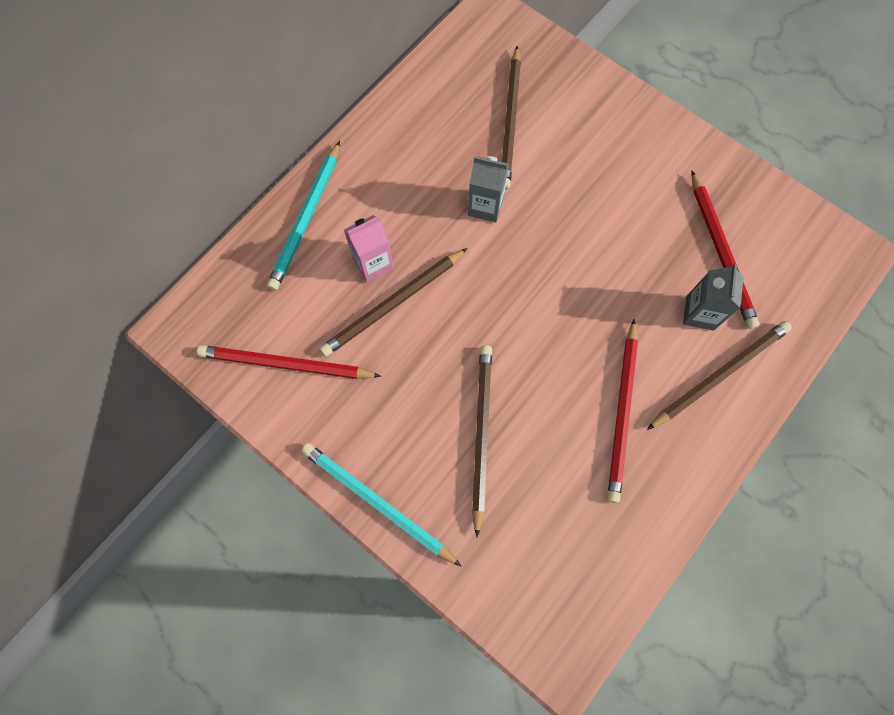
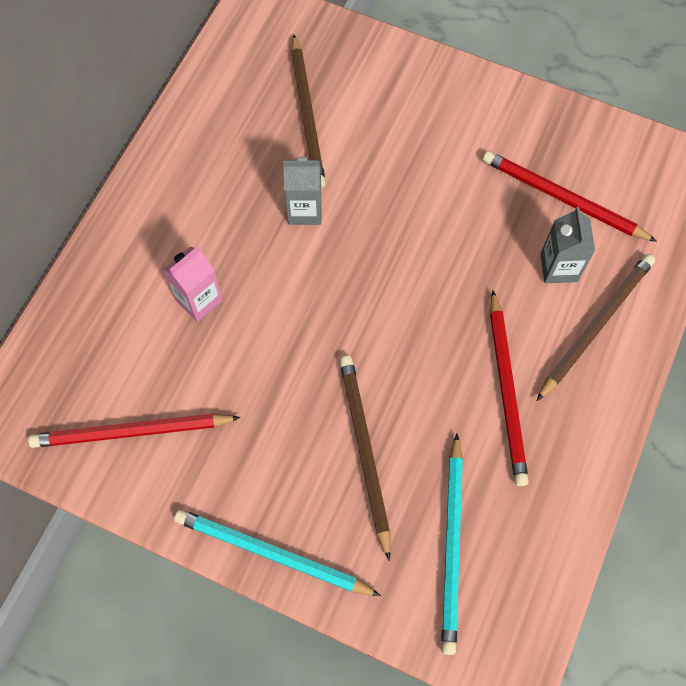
camera: 15 degrees left, 5 degrees down
(306, 218) = (112, 269): turquoise pencil -> turquoise pencil (452, 545)
(394, 304) = (233, 337): brown pencil -> none
(721, 252) = (563, 199): red pencil -> red pencil turned 150 degrees clockwise

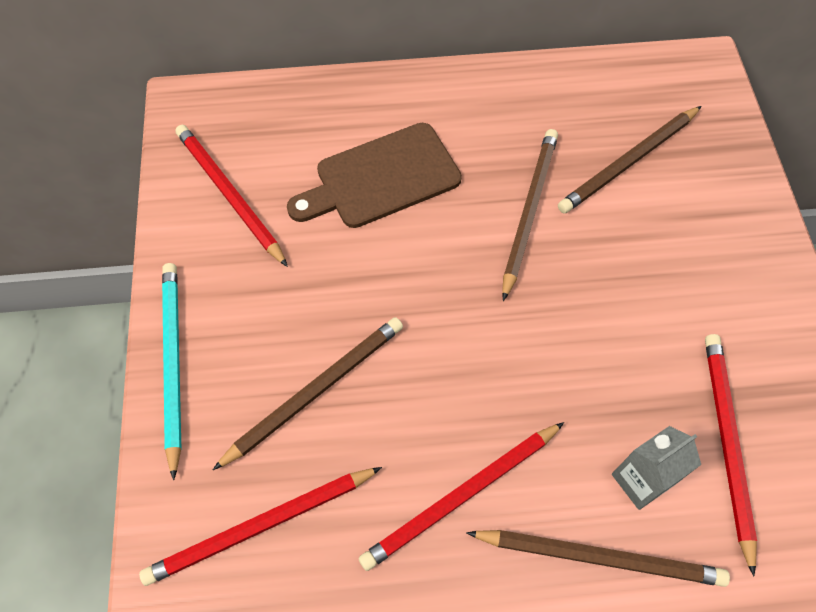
camera: 60 degrees right, 5 degrees down
(199, 300) = (381, 178): pink carton -> brown cutting board
(305, 210) = (528, 212): grey carton -> brown pencil
(452, 545) = (262, 526): turquoise pencil -> red pencil

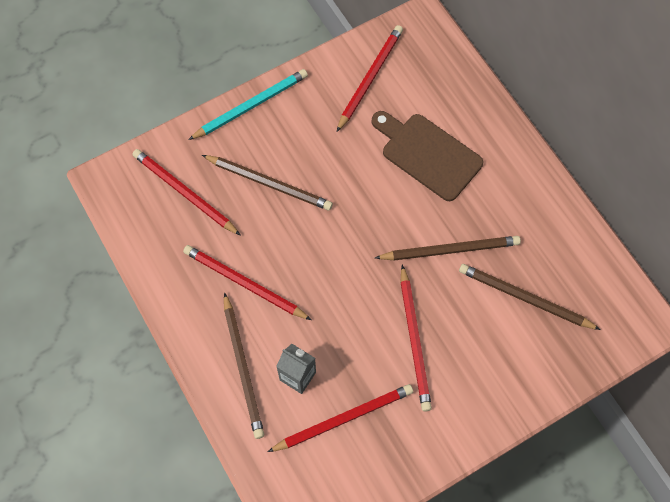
camera: 65 degrees right, 5 degrees up
(639, 305) = (414, 339): none -> red pencil

